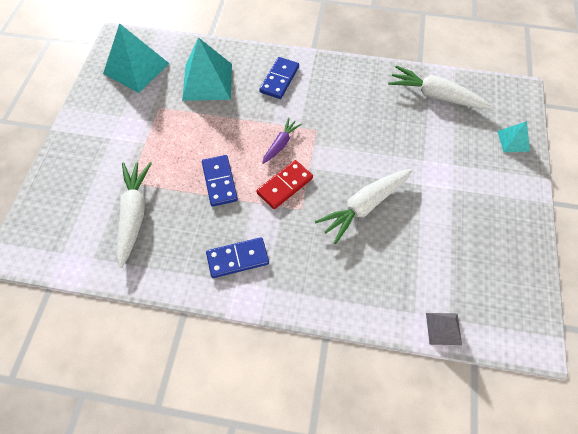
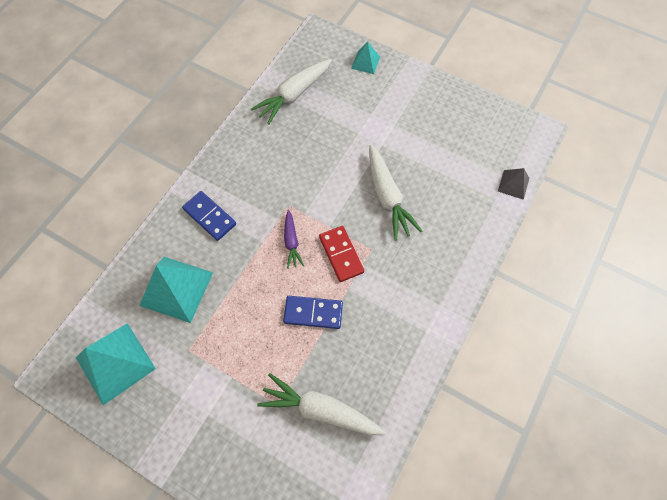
camera: 70 degrees left, 5 degrees up
(237, 259) = (404, 321): blue domino -> none
(281, 144) = (291, 242): purple carrot -> purple carrot turned 150 degrees counterclockwise

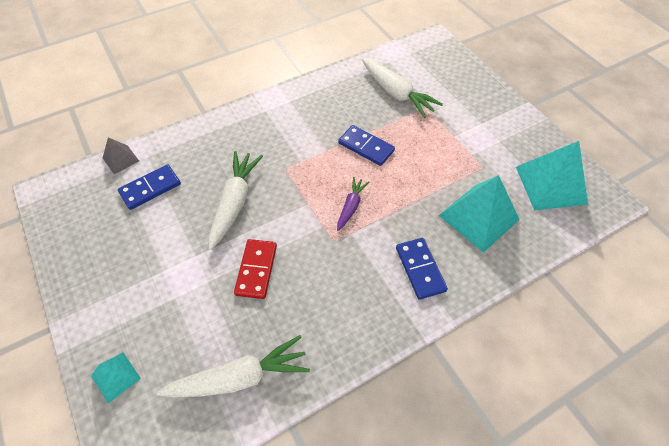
camera: 150 degrees left, 10 degrees down
(341, 254) = (314, 176): red domino -> red domino (256, 270)
(463, 173) = (150, 188): none -> blue domino

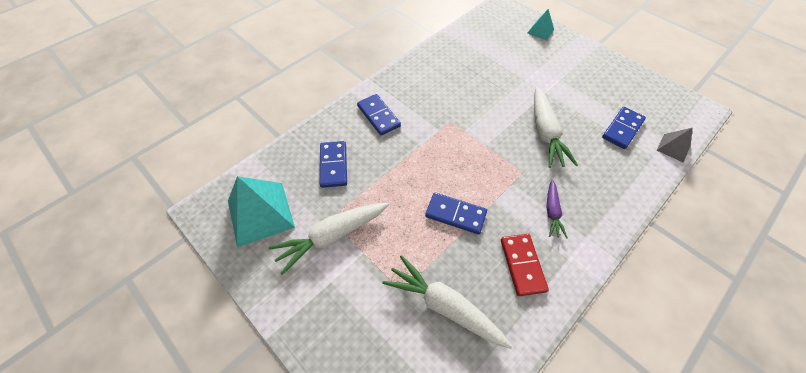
camera: 165 degrees right, 0 degrees up
(240, 377) = (473, 43): white carrot -> white carrot (331, 237)
(256, 270) = (497, 92): red domino -> red domino (522, 265)
(351, 206) = (447, 151): purple carrot -> purple carrot (552, 212)
(479, 217) = (333, 165): turquoise pyramid -> blue domino

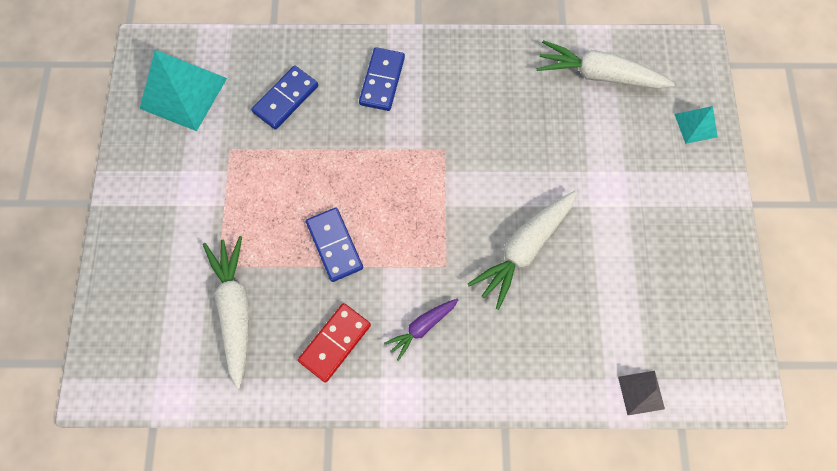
camera: 45 degrees right, 15 degrees up
(331, 237) = (214, 167): white carrot -> white carrot (598, 75)
(622, 129) = (614, 322): blue domino -> none

